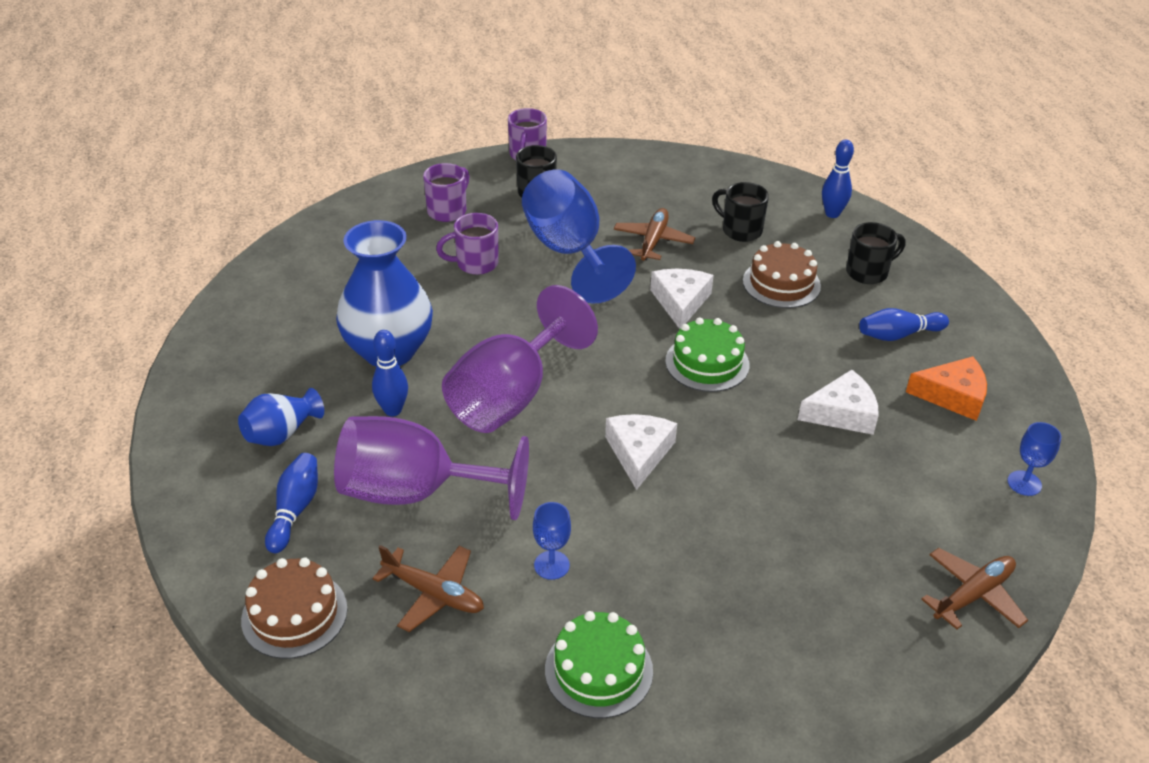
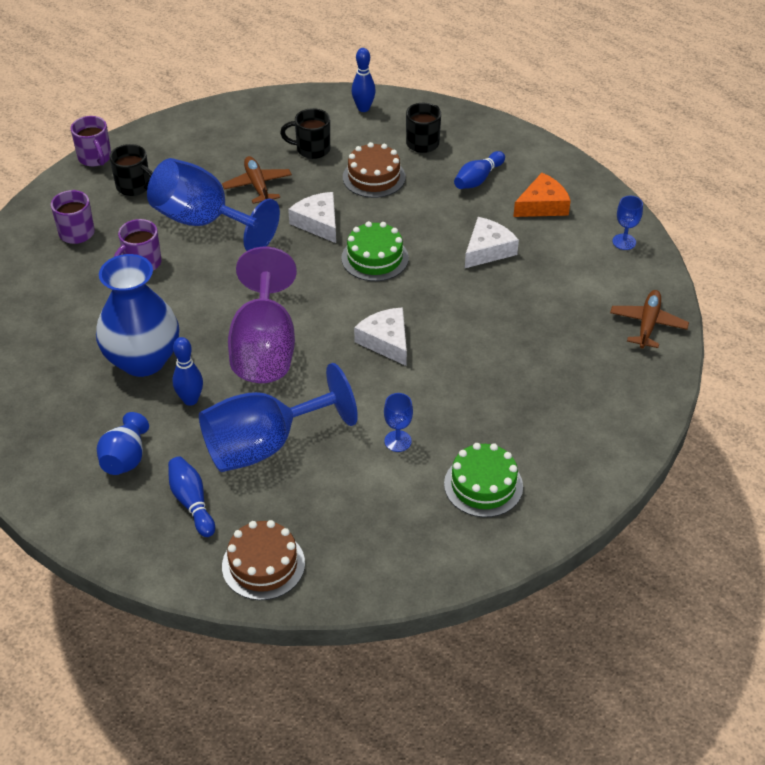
camera: 35 degrees left, 5 degrees up
(415, 492) = (264, 445): purple goblet -> blue goblet
(434, 594) = (341, 500): brown plane -> none

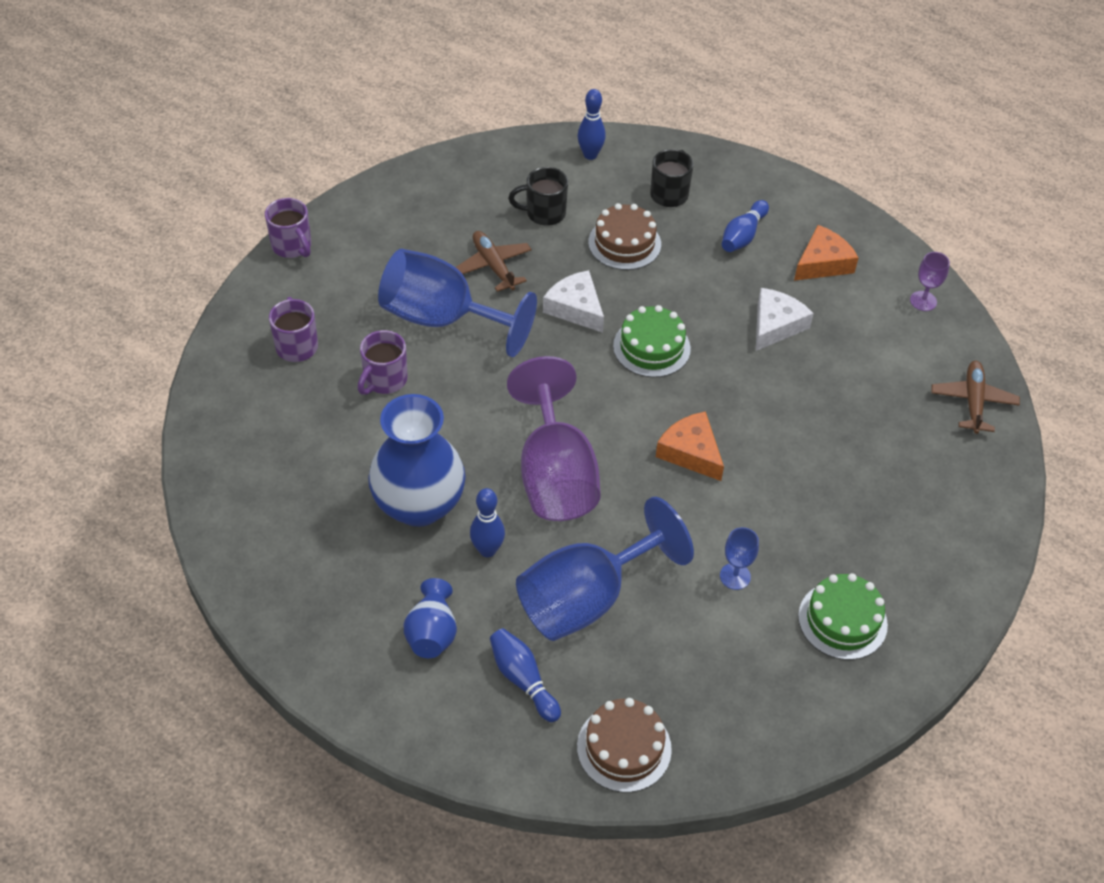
camera: 10 degrees left, 5 degrees up
(135, 187) = (349, 280): black mug -> none
(386, 341) = (691, 452): white cheese -> orange cheese
(624, 242) = (923, 301): blue goblet -> purple goblet

